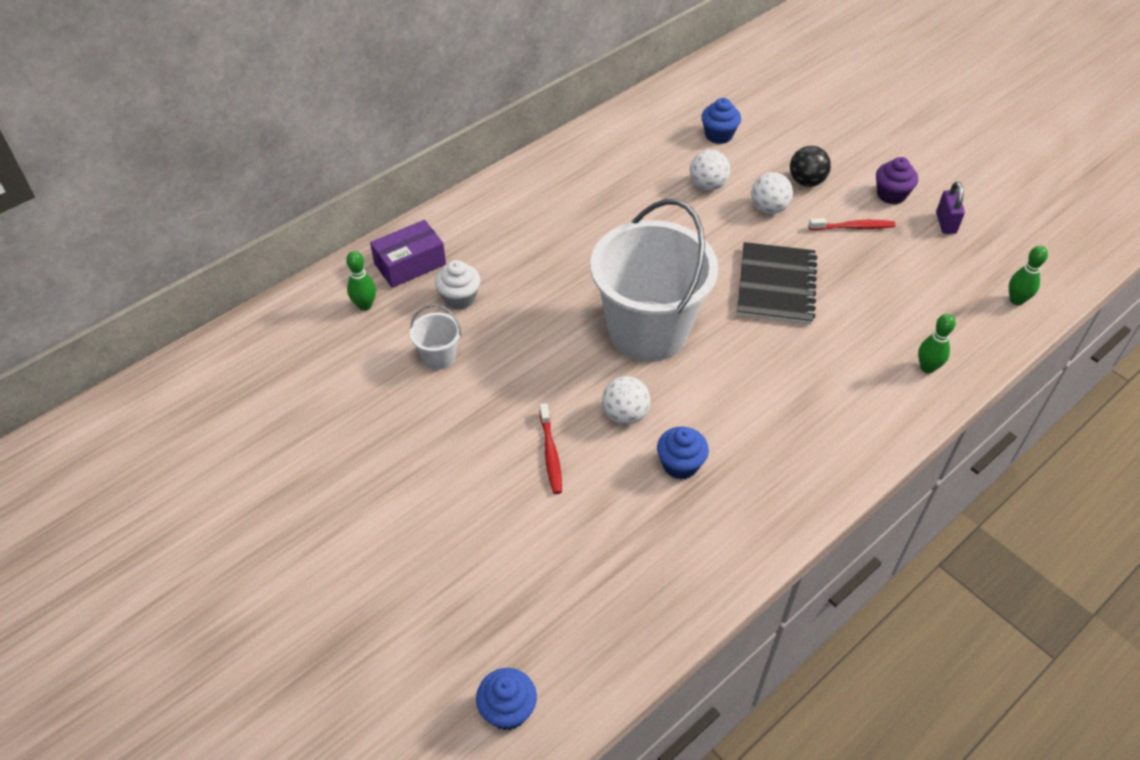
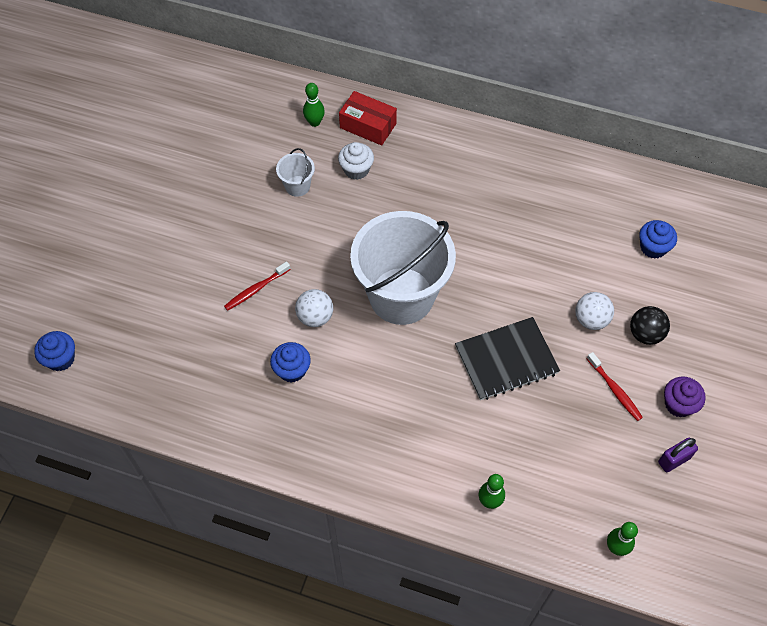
camera: 60 degrees right, 10 degrees up
(410, 264) = (368, 126): purple box -> red box
(707, 185) = (585, 266): white ball -> none

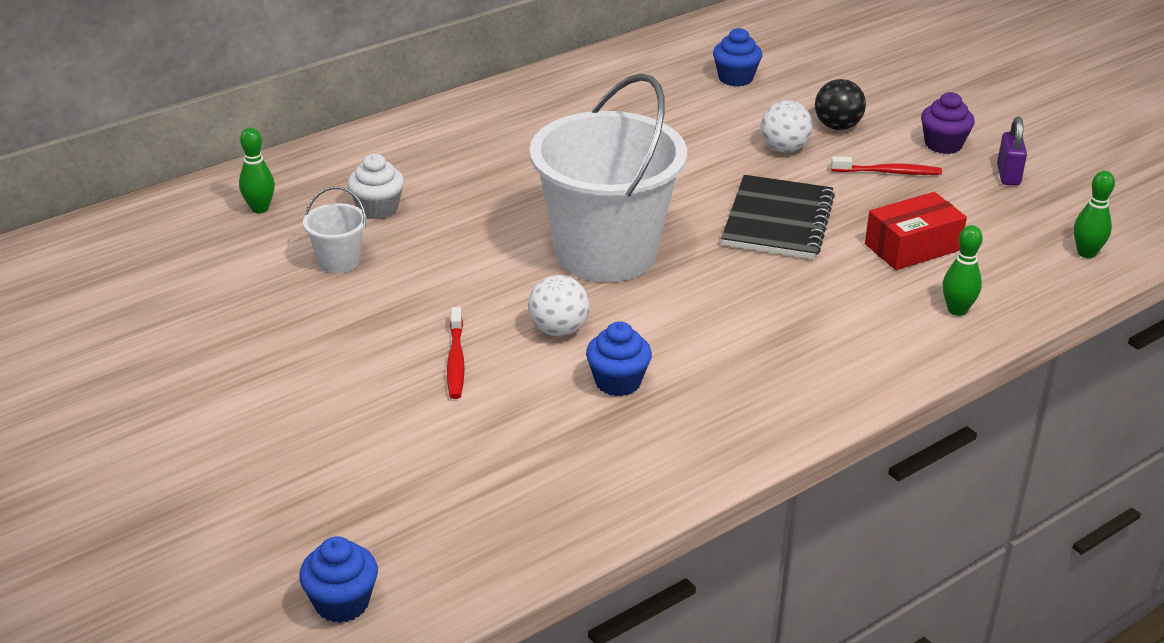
camera: 55 degrees left, 25 degrees down
(368, 126) = (324, 174): red box -> red box (912, 247)

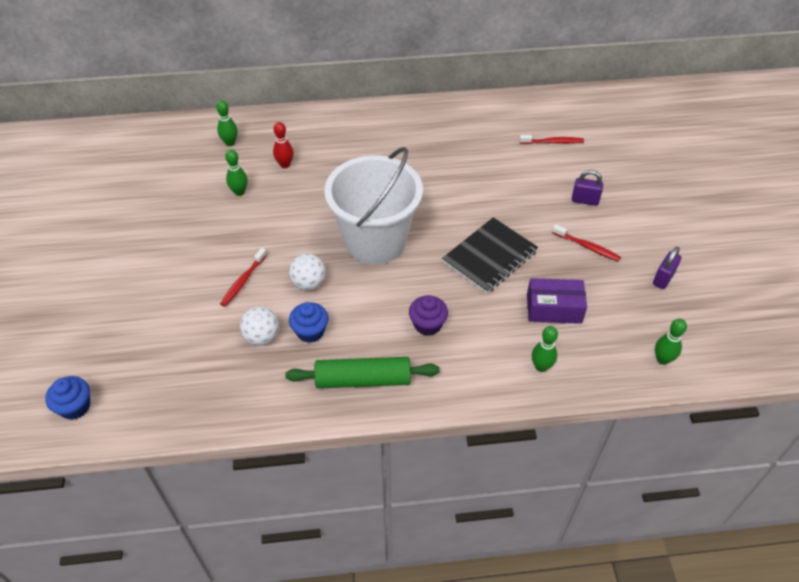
camera: 30 degrees right, 15 degrees up
(338, 261) = (239, 192): white bucket -> green bowling pin
(377, 209) = (285, 165): white cupcake -> red bowling pin
(735, 78) = (552, 142): blue cupcake -> red toothbrush
(746, 406) = (363, 379): none -> green rolling pin
(784, 149) = (538, 205): white ball -> white ball (262, 337)
(837, 126) = (584, 200): black ball -> purple padlock
(912, 247) = (554, 309): red box -> purple box
(943, 145) = (640, 239): purple cupcake -> purple cupcake (427, 325)

